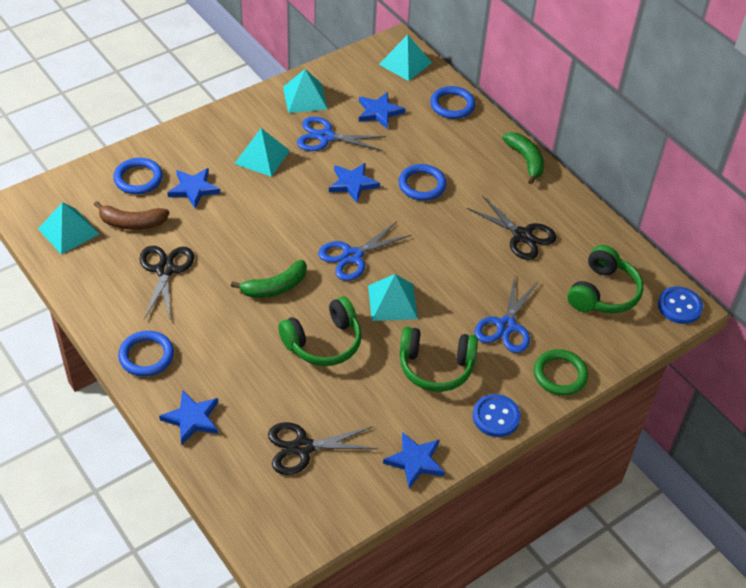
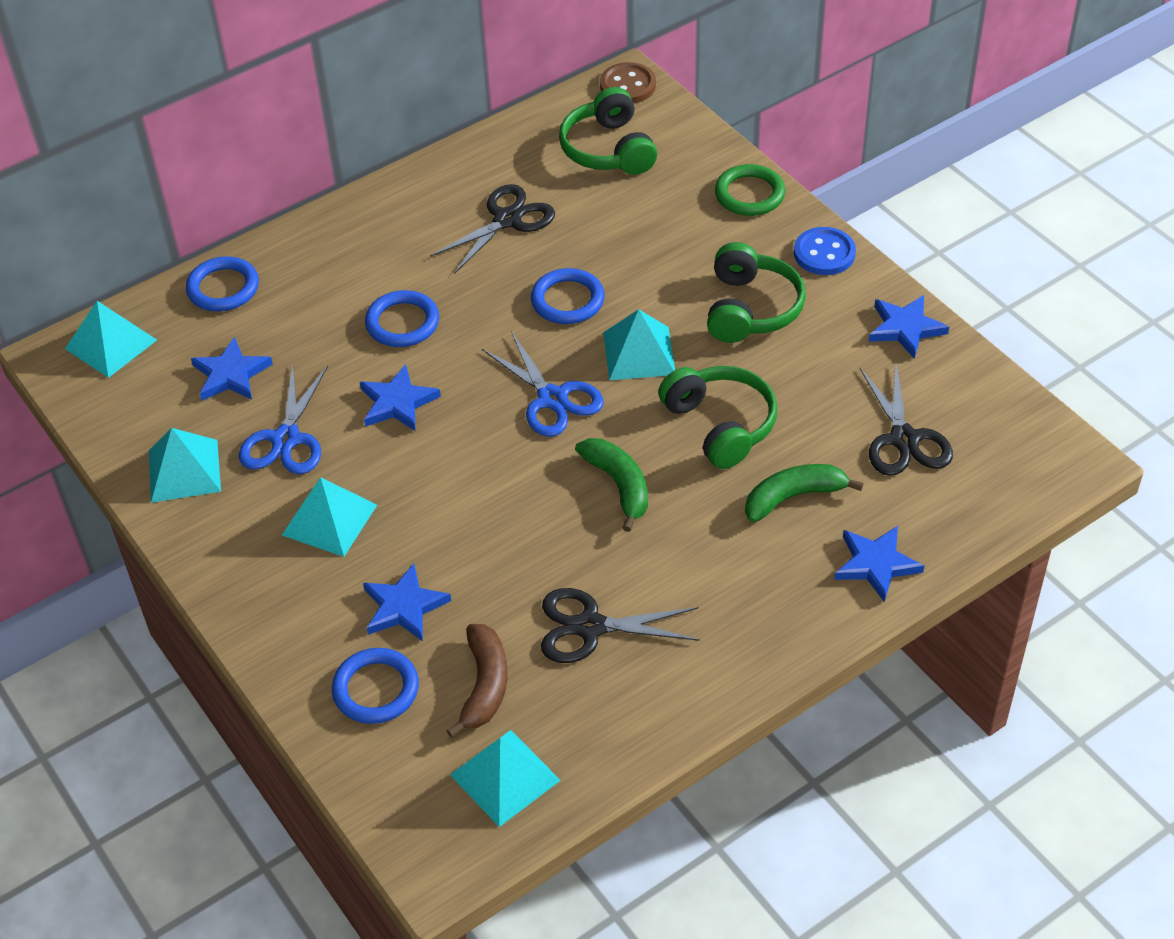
camera: 85 degrees left, 0 degrees up
(146, 356) = (768, 632): blue ring -> blue ring (567, 300)
(506, 326) = (673, 240): blue scissors -> none
(525, 160) = (354, 211): green banana -> green banana (793, 497)
(602, 292) = (608, 149): green headphones -> green headphones turned 135 degrees counterclockwise
(679, 306) = (628, 85): blue button -> brown button

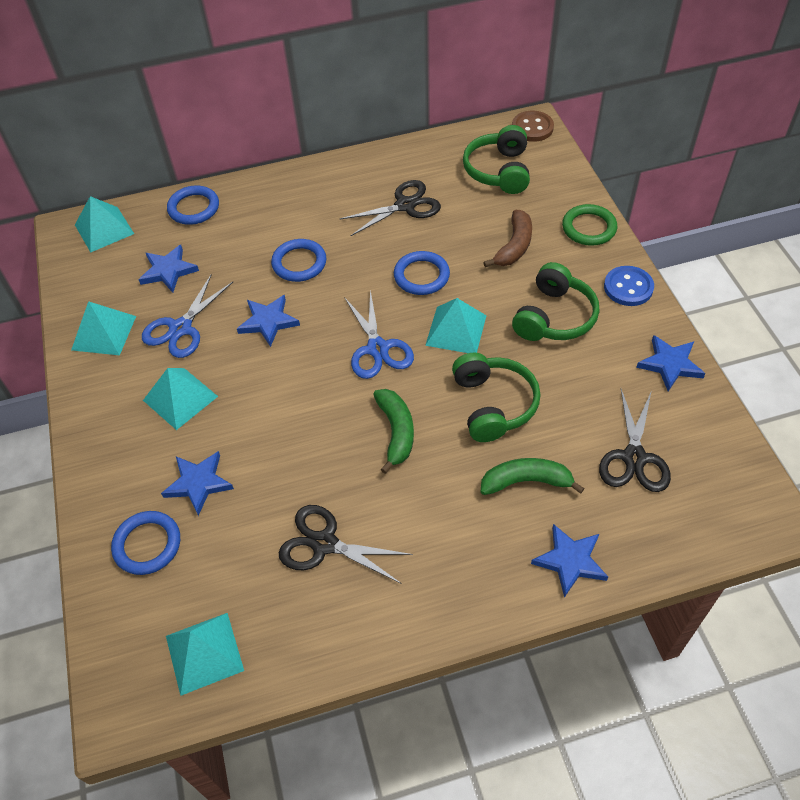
camera: 20 degrees right, 5 degrees up
(484, 685) = (225, 567): brown banana -> brown banana (514, 246)

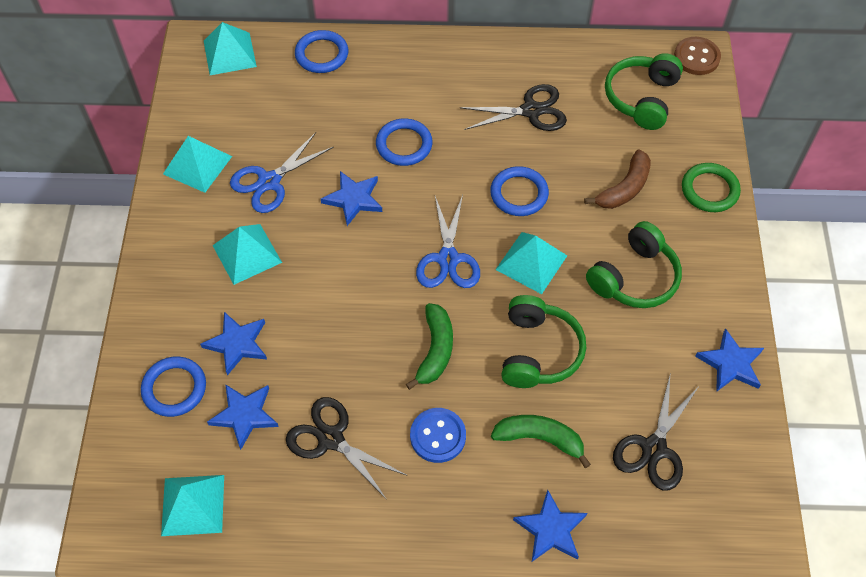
camera: 15 degrees right, 5 degrees up
(168, 271) = (276, 116): blue star -> blue star (244, 415)
(628, 287) = (723, 268): blue button -> blue button (438, 436)

